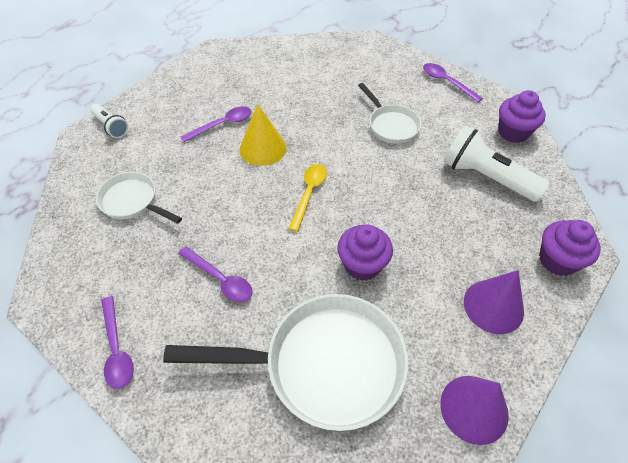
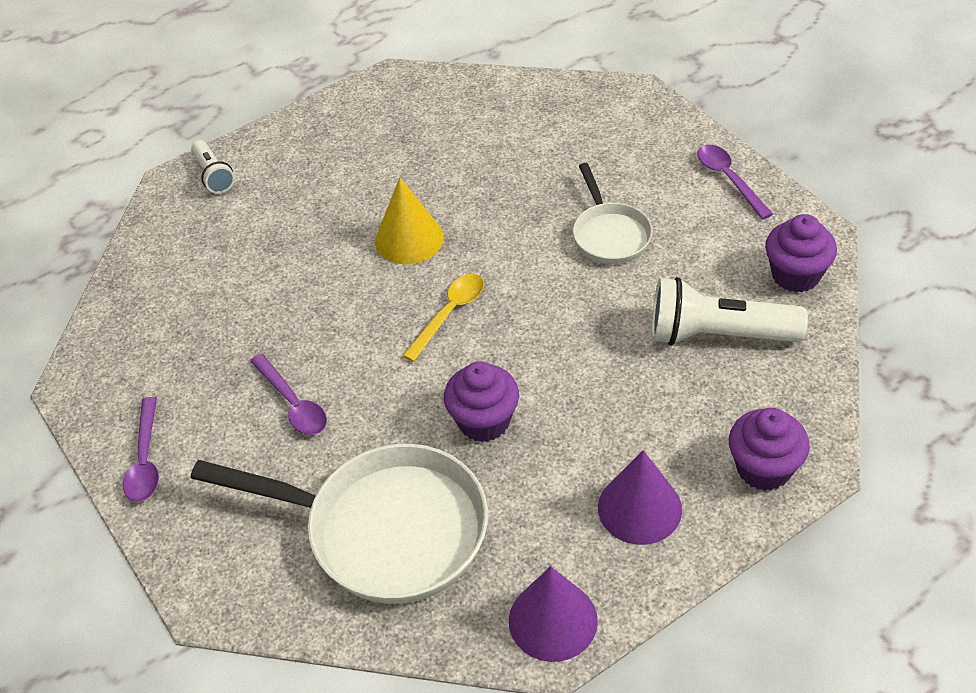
camera: 20 degrees right, 5 degrees down
(133, 201) = (213, 284): white pan -> none
(222, 124) = (365, 195): purple spoon -> none
(486, 177) = (718, 335): white flashlight -> white flashlight turned 45 degrees counterclockwise

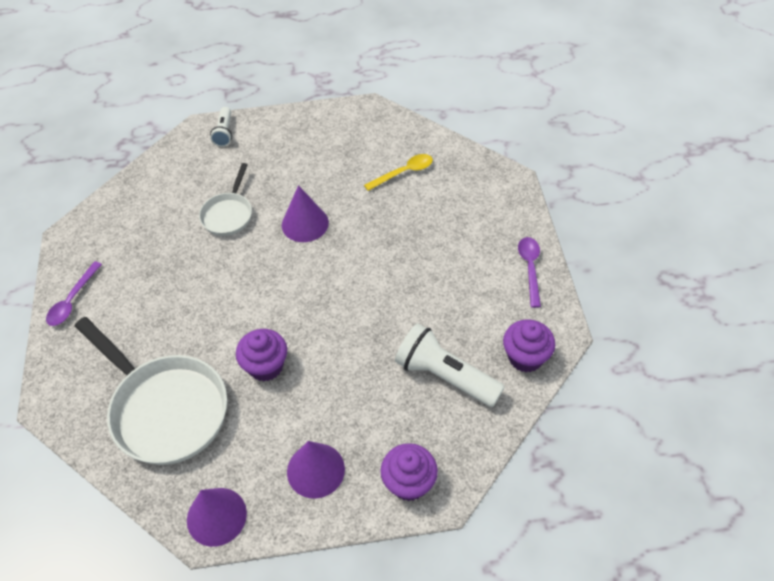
camera: 25 degrees right, 5 degrees up
(293, 403) = (170, 302): purple spoon -> none
(409, 239) = (305, 223): yellow cone -> purple cone
(449, 314) = (294, 285): yellow spoon -> yellow spoon (404, 172)
(610, 234) = (426, 274): white pan -> white pan (228, 214)

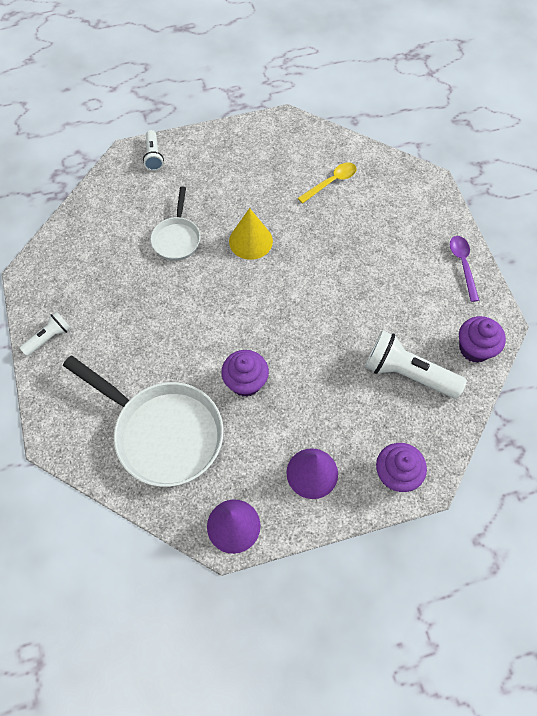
camera: 10 degrees left, 10 degrees up
(72, 300) = (49, 338): purple spoon -> white flashlight
(305, 223) = (250, 241): purple cone -> yellow cone

